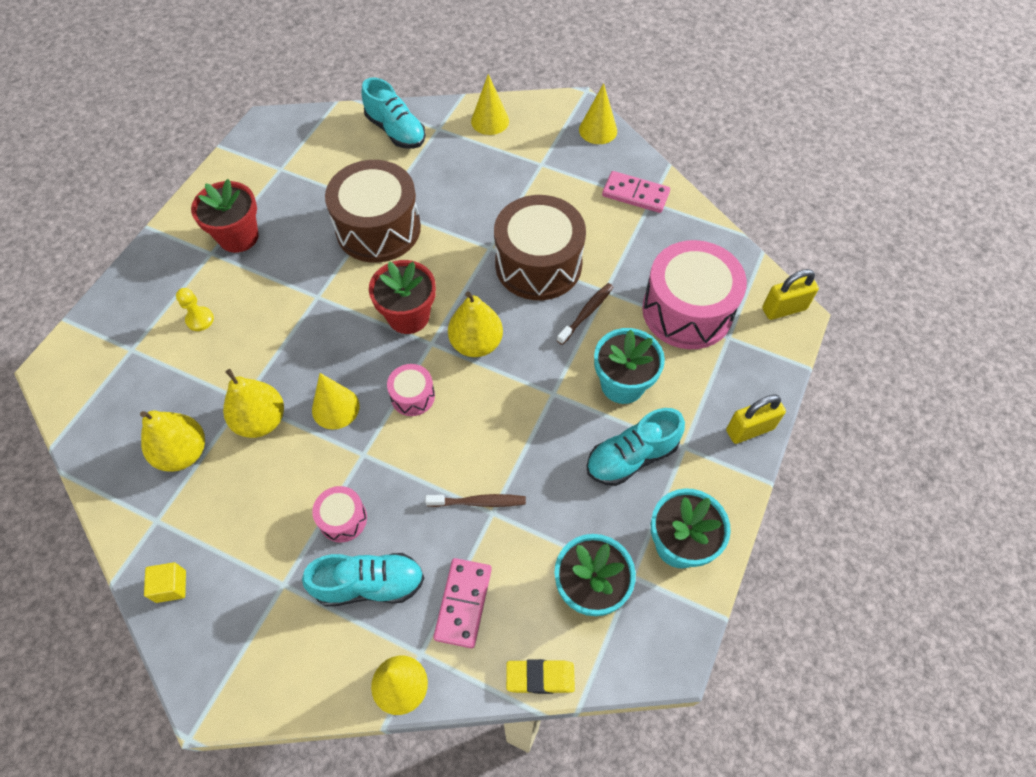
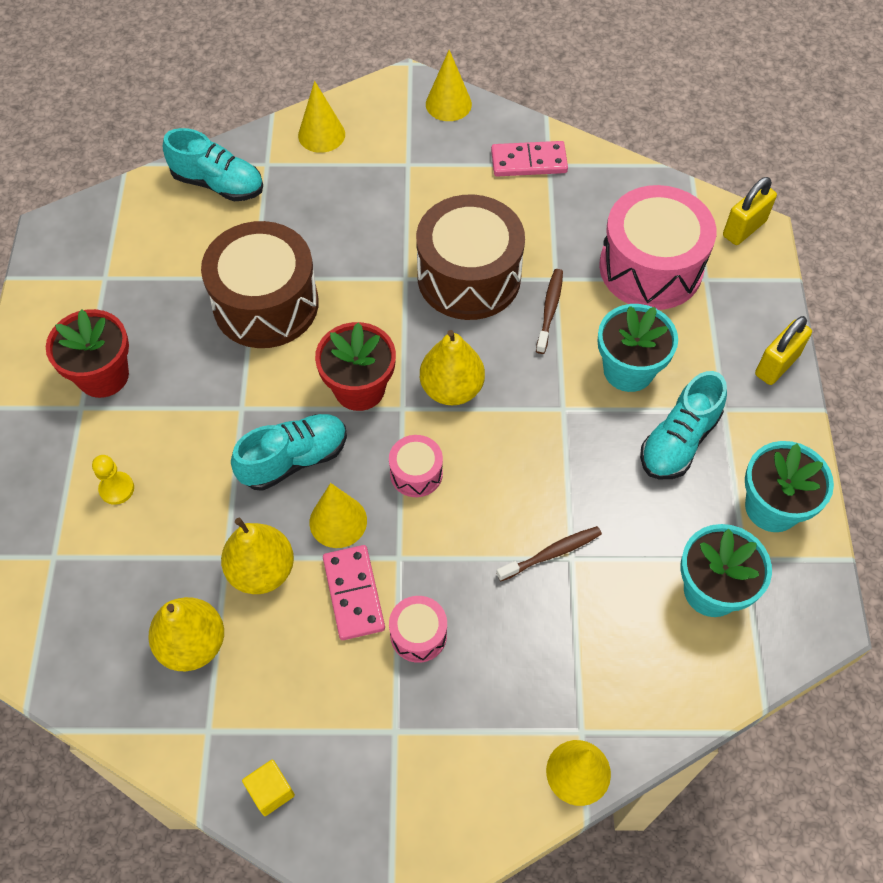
camera: 25 degrees left, 0 degrees up
(369, 584) = (488, 688): turquoise shoe -> turquoise shoe (294, 459)
(463, 603) = (595, 662): pink domino -> pink domino (354, 594)
(540, 677) = (712, 698): yellow eraser -> none

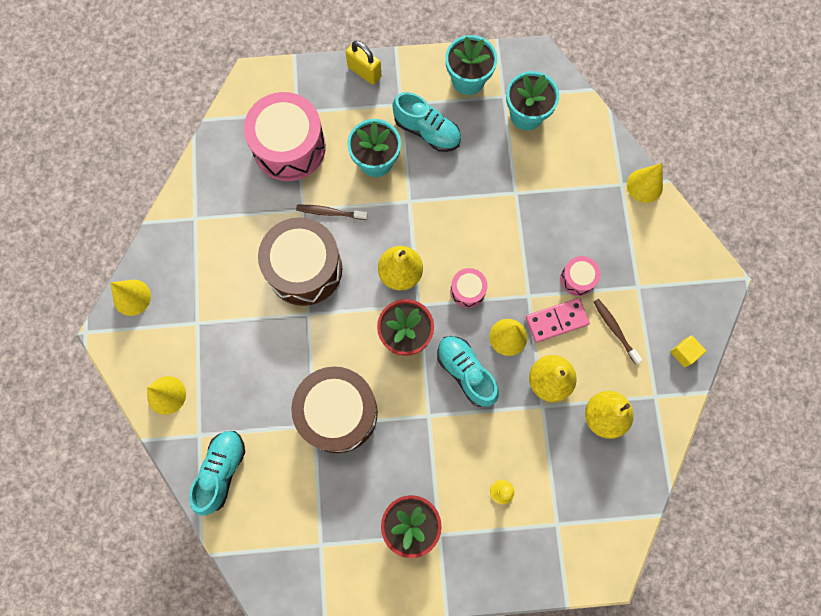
camera: 95 degrees left, 15 degrees up
(529, 162) = (192, 233): pink domino -> none
(551, 553) = (514, 204): brown toothbrush -> brown toothbrush (615, 330)
(744, 228) = (251, 87): yellow padlock -> none

